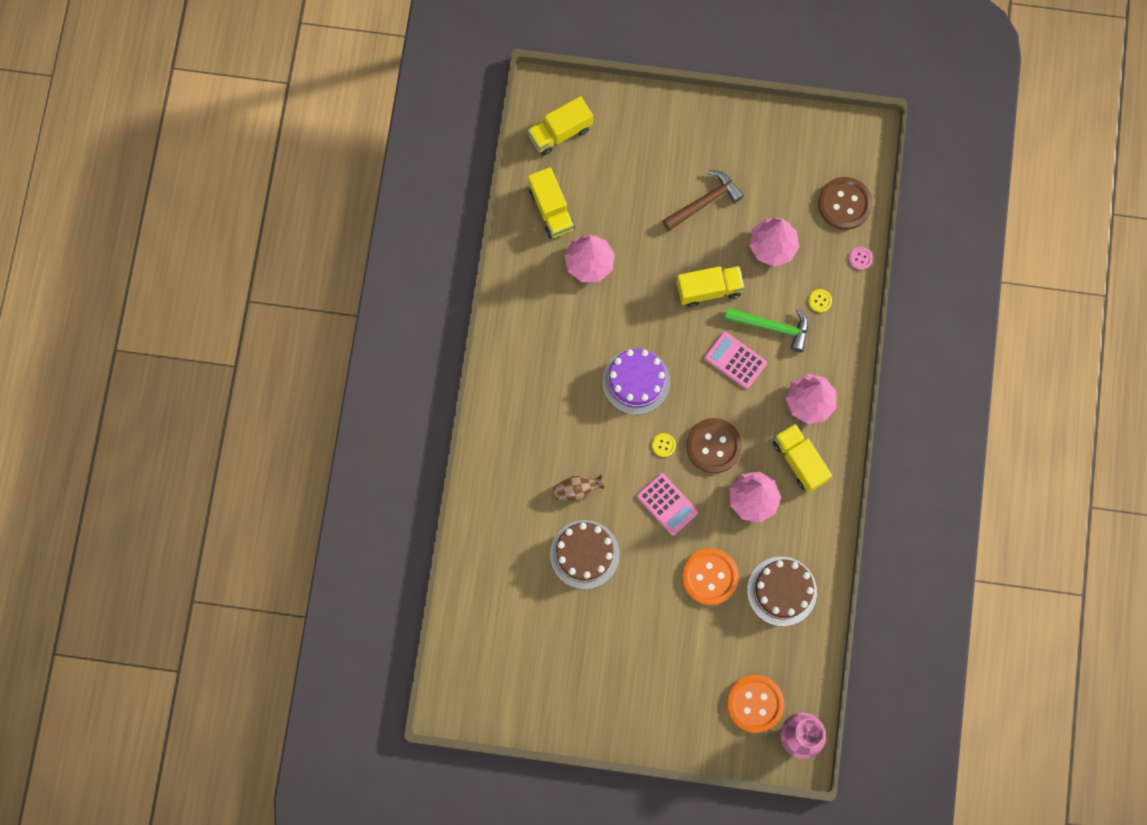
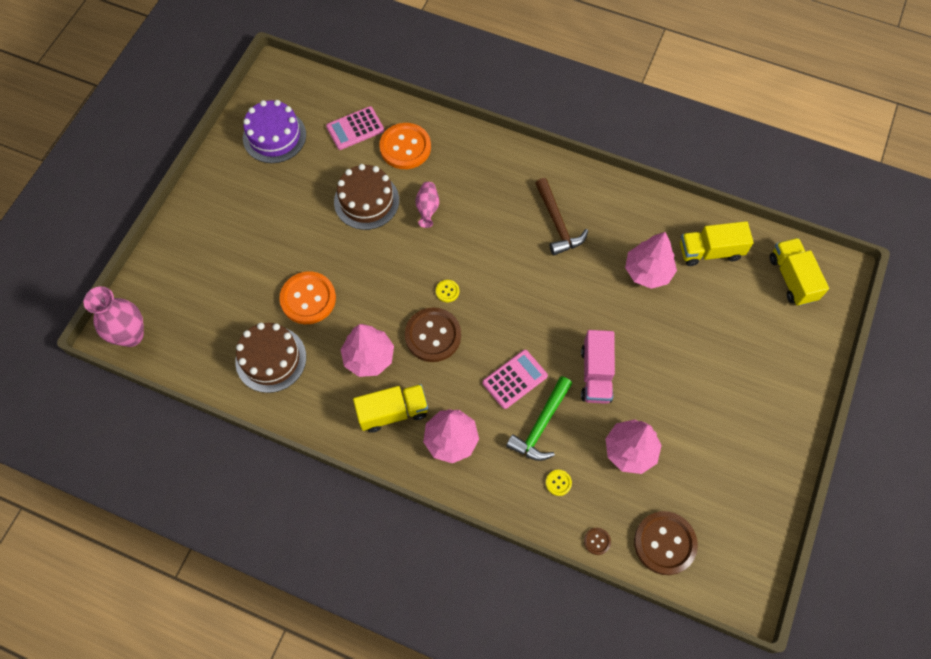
camera: 105 degrees right, 10 degrees down
(577, 490) = (427, 209): brown vase -> pink vase
(636, 381) = (517, 283): purple cake -> purple cake (274, 136)
(667, 504) = (389, 280): pink calculator -> pink calculator (355, 128)
(704, 202) = (693, 395): brown hammer -> brown hammer (557, 223)
(709, 290) = (596, 374): yellow truck -> pink truck
(755, 704) = (177, 306): orange button -> orange button (405, 147)
(860, 258) = (597, 541): pink button -> brown button

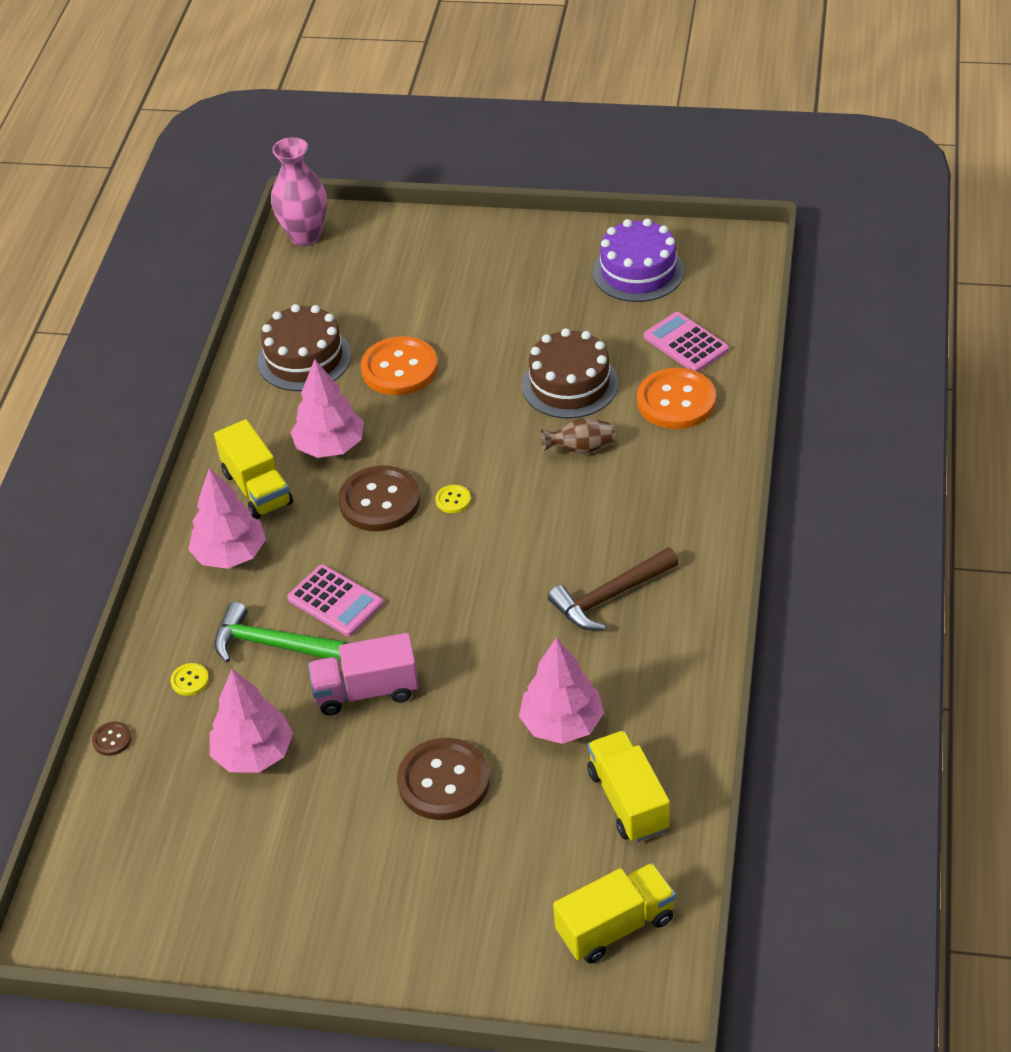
camera: 80 degrees right, 20 degrees down
(427, 209) = (580, 448): pink vase -> brown vase
(664, 543) = (120, 819): brown button -> brown button (444, 781)

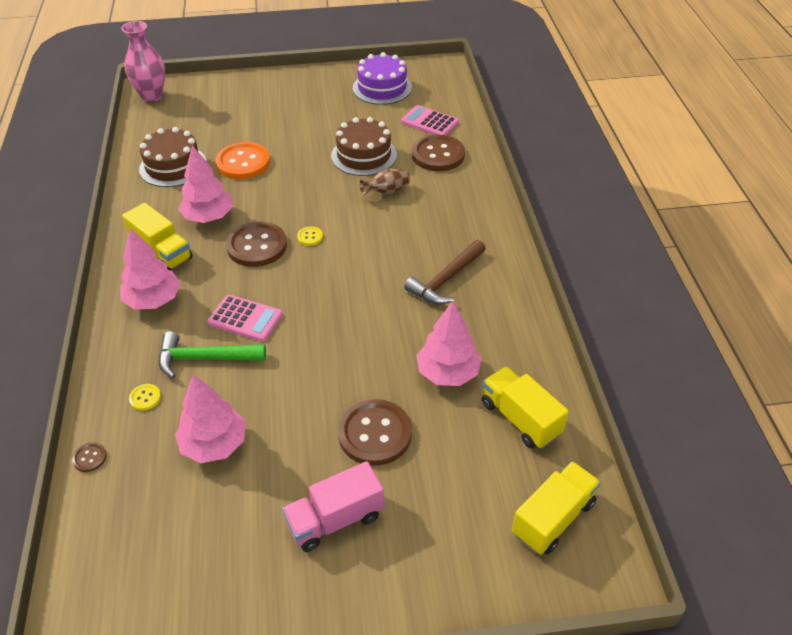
camera: 20 degrees left, 0 degrees up
(366, 691) = (290, 378): pink truck -> pink truck (335, 519)
(676, 401) = (438, 155): orange button -> brown button

